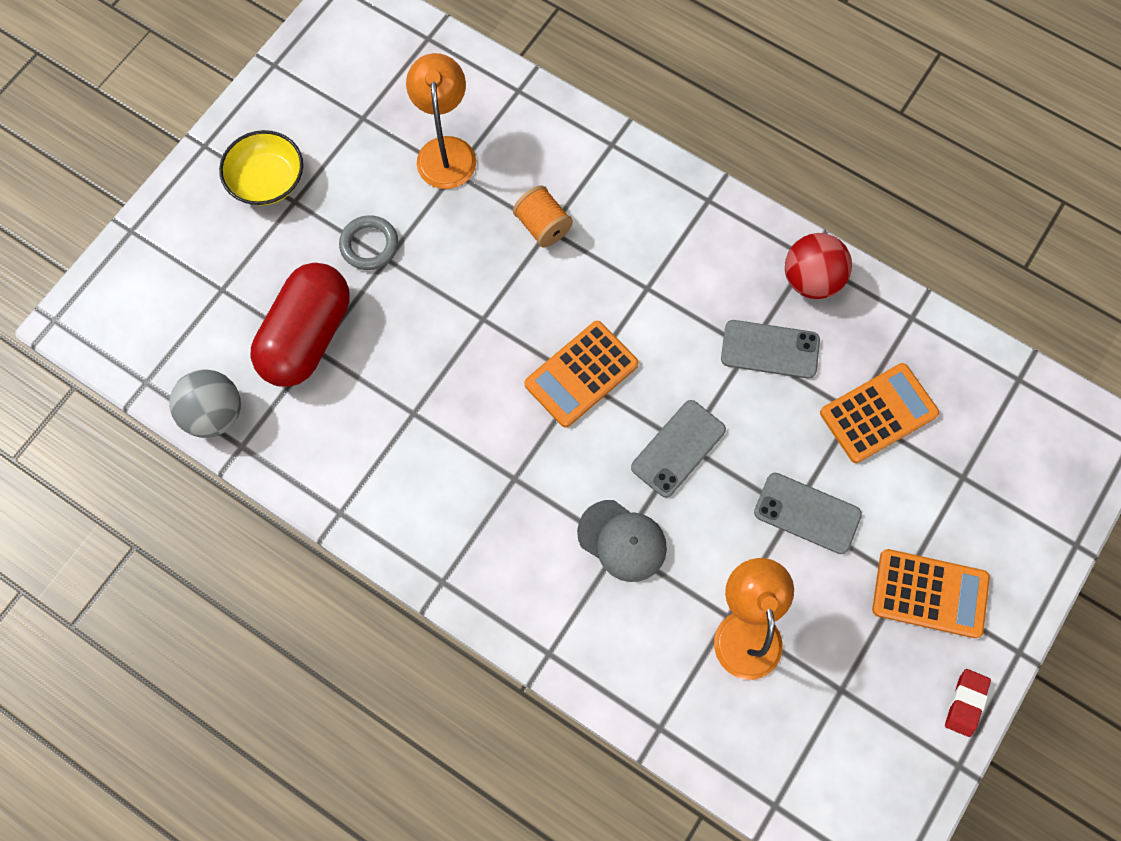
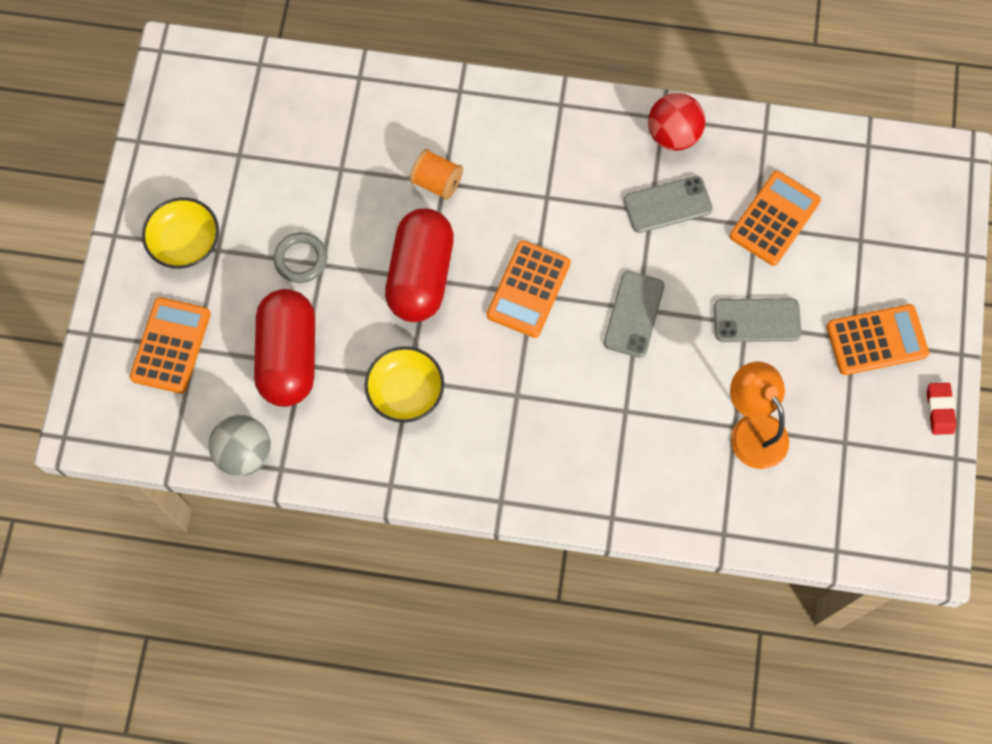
camera: 25 degrees left, 0 degrees up
(201, 275) = (171, 345): none -> orange calculator
(404, 423) = (405, 391): none -> yellow bowl
(446, 151) = (324, 153): orange lamp -> none
(479, 312) = (421, 275): none -> red capsule
(622, 540) = (625, 405): grey cap -> none

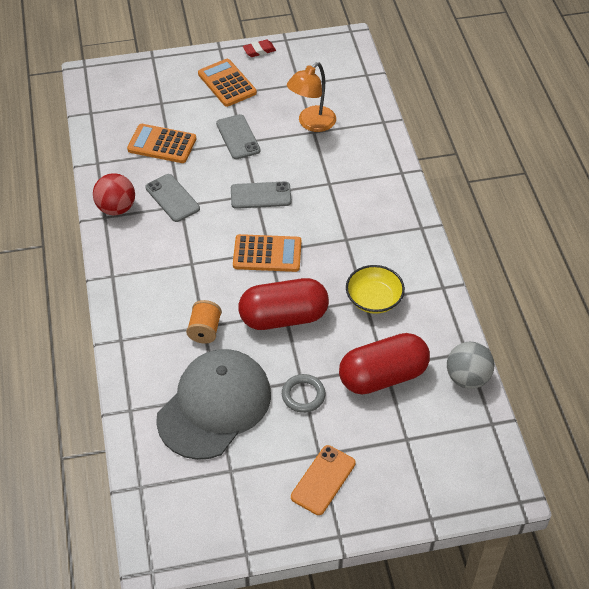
camera: 110 degrees left, 20 degrees down
(171, 345) = (412, 456): orange calculator -> none
(185, 242) = (323, 480): yellow bowl -> orange phone
(327, 162) = (214, 406): none -> grey cap

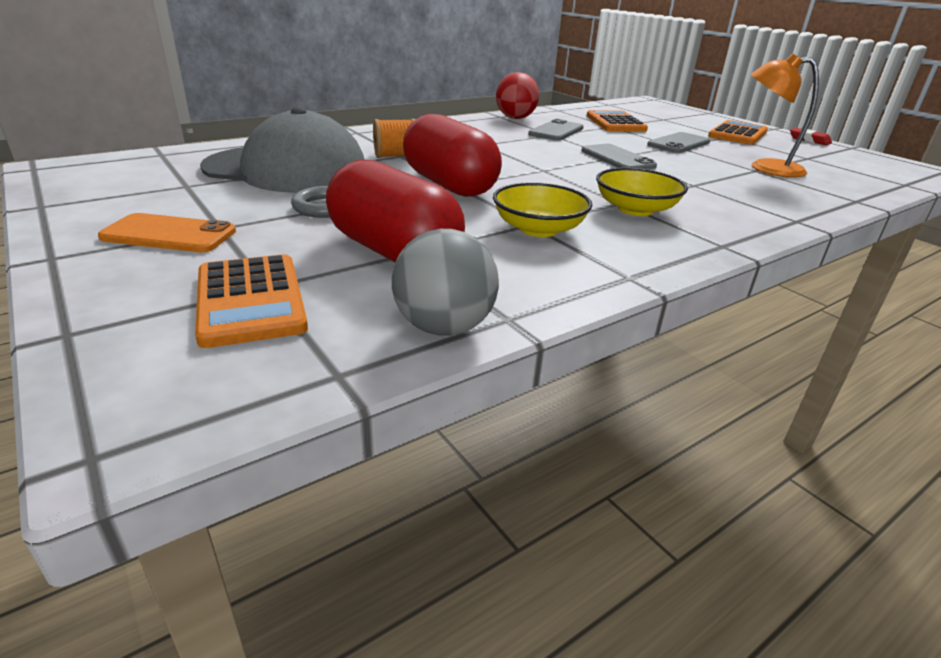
camera: 65 degrees right, 20 degrees down
(267, 254) = (537, 169): orange calculator -> orange calculator (250, 300)
(360, 238) = (635, 209): none -> yellow bowl

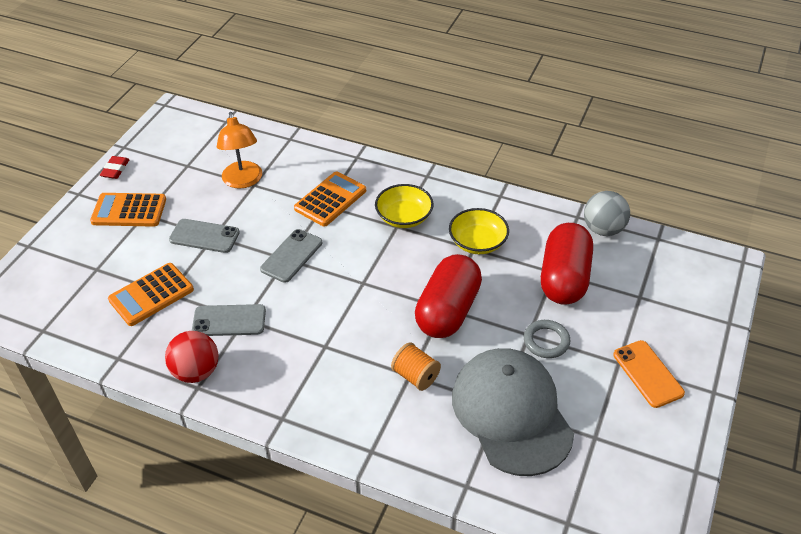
camera: 120 degrees left, 15 degrees up
(250, 300) = (653, 292): orange calculator -> orange calculator (330, 199)

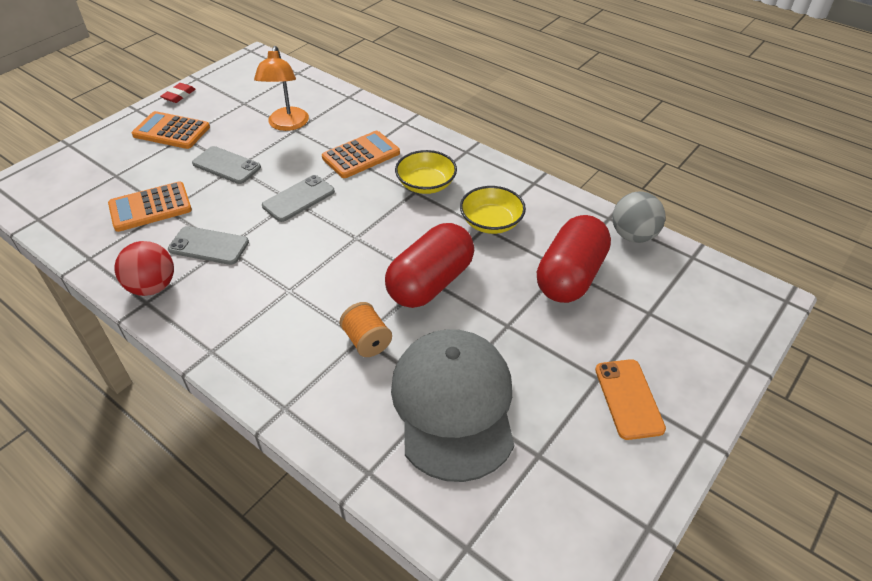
camera: 15 degrees right, 0 degrees up
(546, 341) = (524, 337): grey ring -> none

